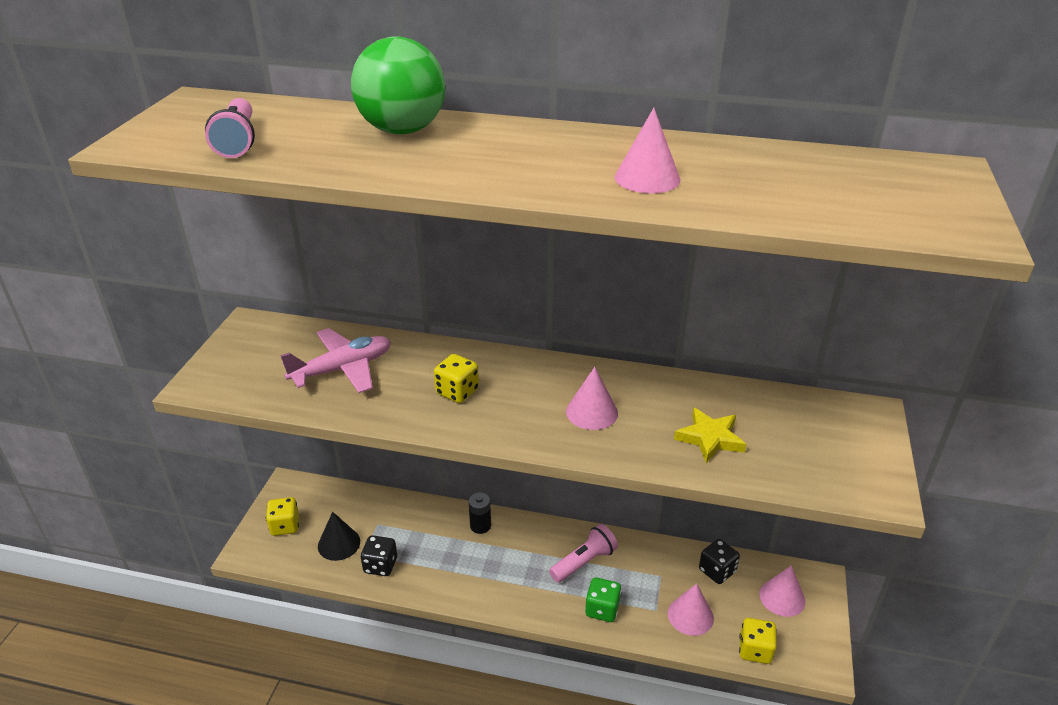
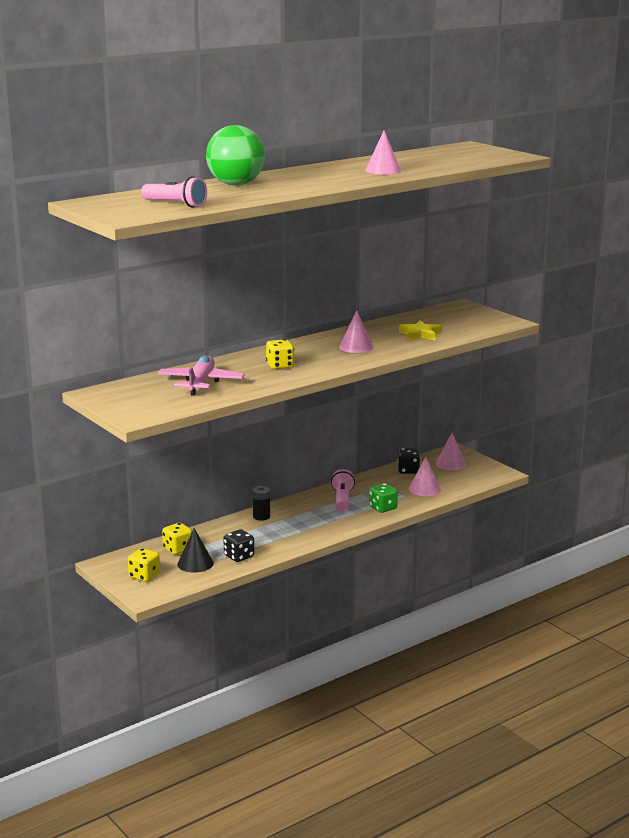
camera: 50 degrees left, 15 degrees down
(755, 650) = (469, 484): yellow dice -> yellow dice (178, 549)

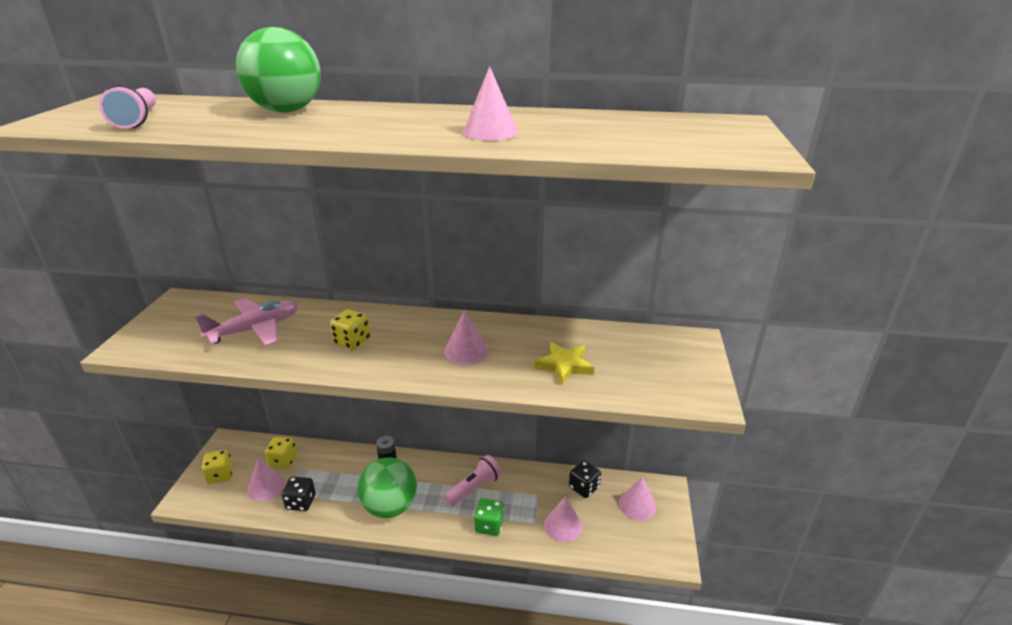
camera: 45 degrees right, 10 degrees up
(195, 563) = (266, 487): black cone -> pink cone
(305, 530) = (390, 507): none -> green ball

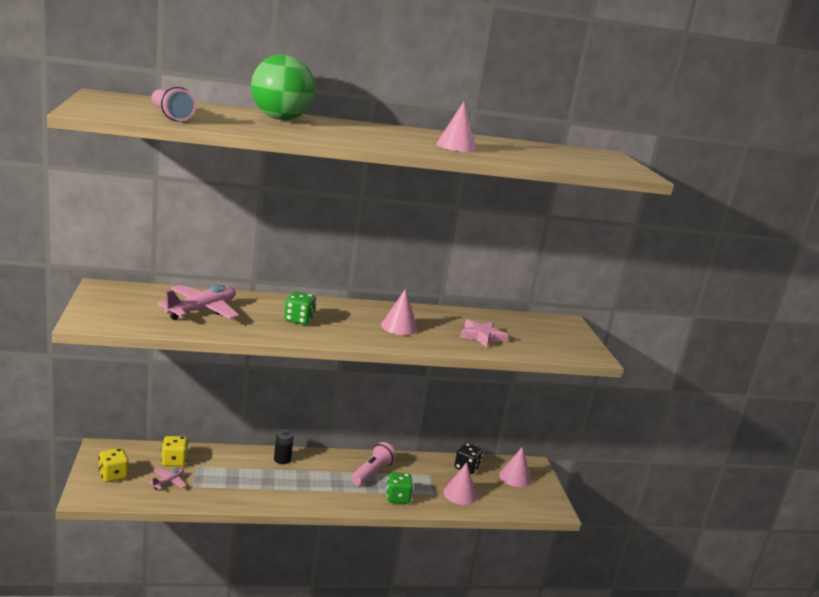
camera: 20 degrees left, 10 degrees down
(266, 487) = (168, 482): pink cone -> pink plane
(301, 502) = (212, 492): black dice -> none
(352, 341) = (299, 320): yellow dice -> green dice
(390, 507) = (301, 490): green ball -> none
(564, 365) = (481, 336): yellow star -> pink star

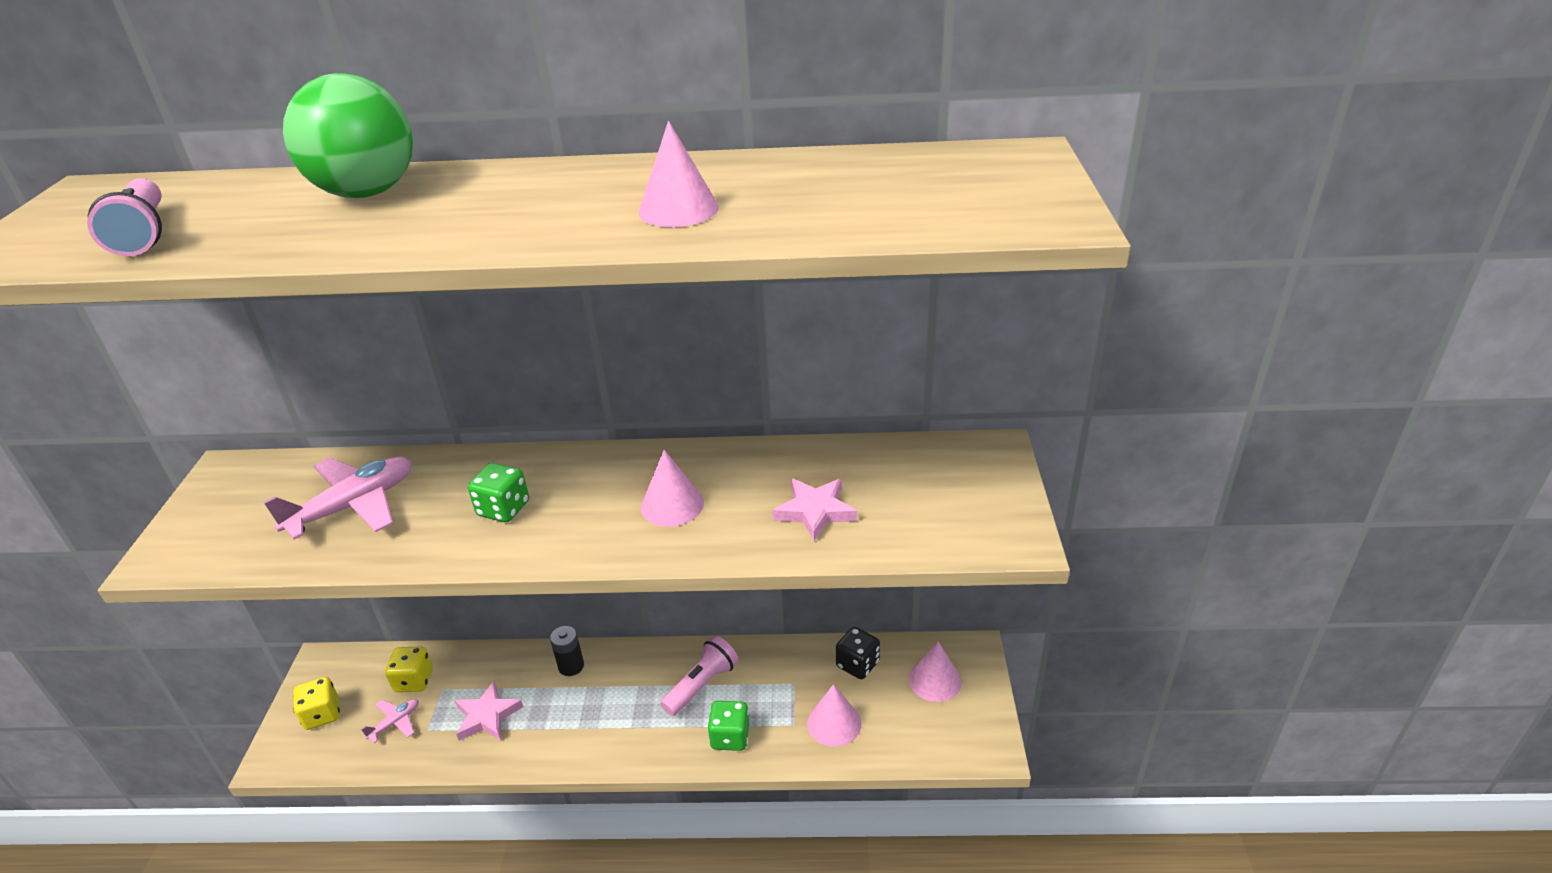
camera: 15 degrees right, 15 degrees up
(232, 481) = (487, 716): none -> pink star

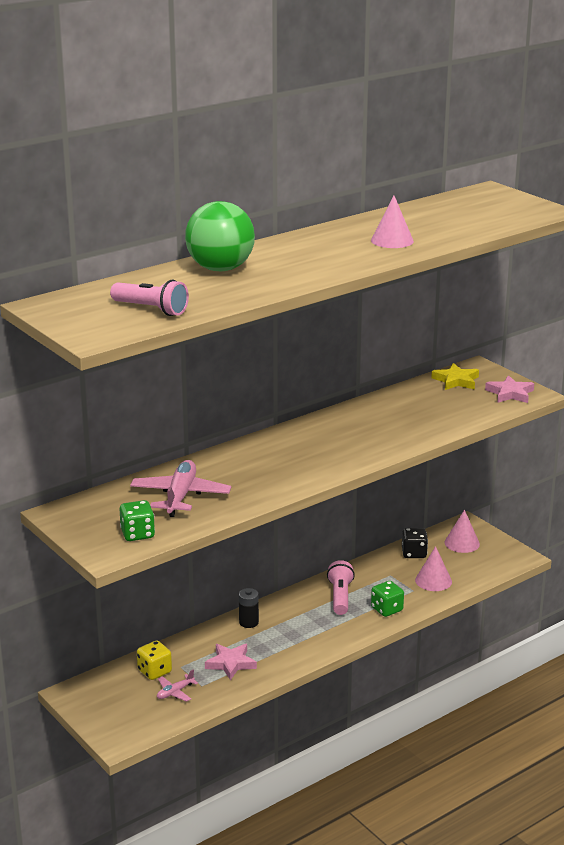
camera: 40 degrees left, 10 degrees down
(322, 714) = (117, 711): yellow dice -> none
(395, 723) = (175, 692): pink plane -> pink plane turned 135 degrees counterclockwise
(503, 509) = (271, 467): green dice -> green dice (137, 534)
(672, 505) = (358, 436): pink cone -> none
(815, 511) = (432, 415): pink star -> pink star (510, 393)
(931, 463) = (456, 381): none -> yellow star

